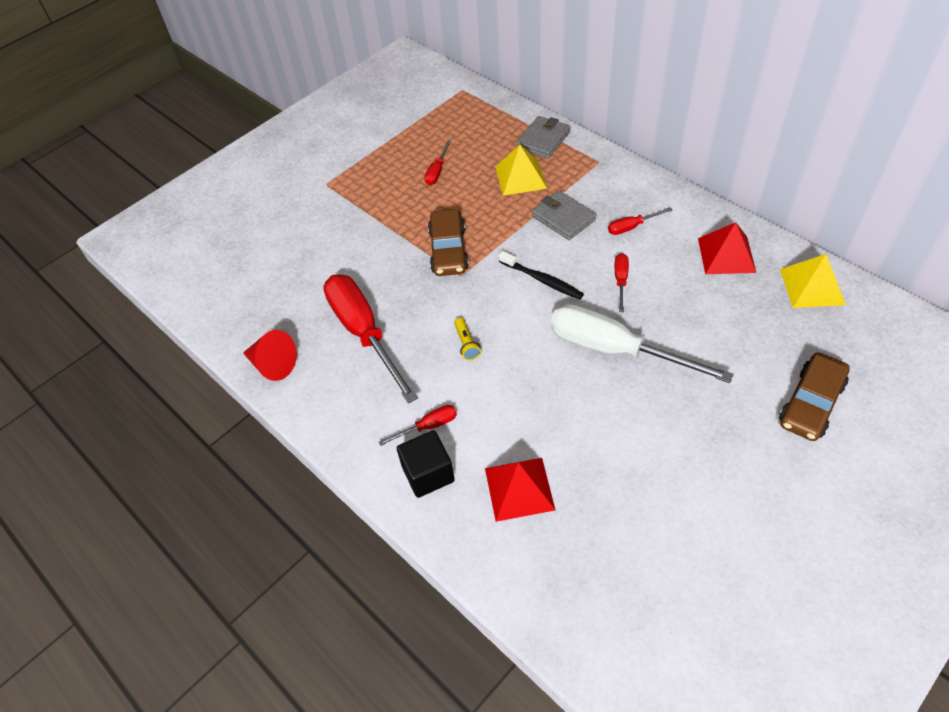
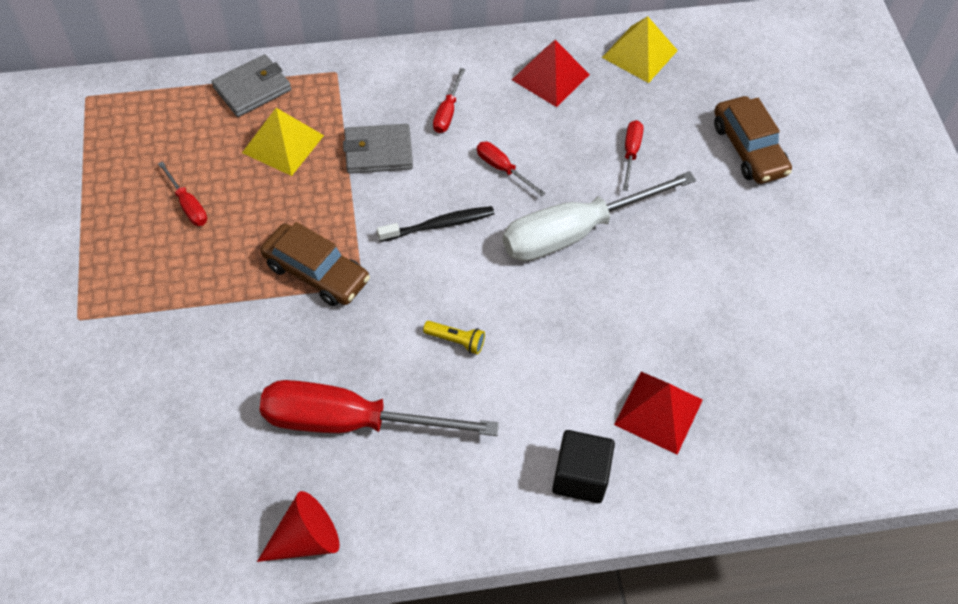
camera: 60 degrees left, 5 degrees up
(428, 426) = (525, 440): red screwdriver -> red screwdriver (631, 153)
(543, 140) = (252, 89): grey wallet -> grey wallet turned 75 degrees clockwise

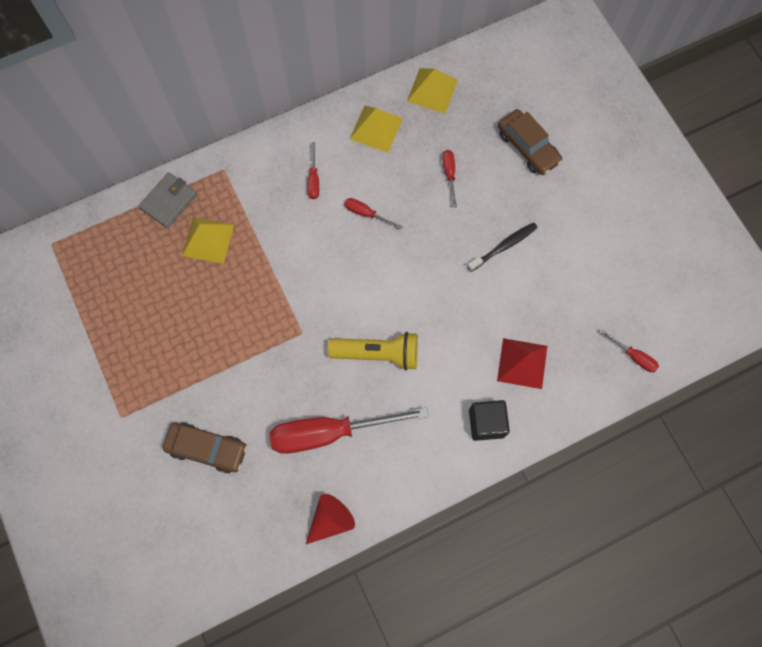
camera: 15 degrees left, 15 degrees up
(188, 205) = (160, 308): red screwdriver -> red screwdriver (633, 356)
(316, 273) = (268, 333): brown car -> brown car (207, 449)
(378, 152) = (276, 226): grey wallet -> none
(439, 225) = (338, 271): black toothbrush -> black toothbrush (503, 246)
(456, 341) = (378, 353): yellow flashlight -> yellow flashlight, size x2.14
(550, 77) = (376, 128): red pyramid -> yellow pyramid
(575, 232) = (430, 248): white screwdriver -> none

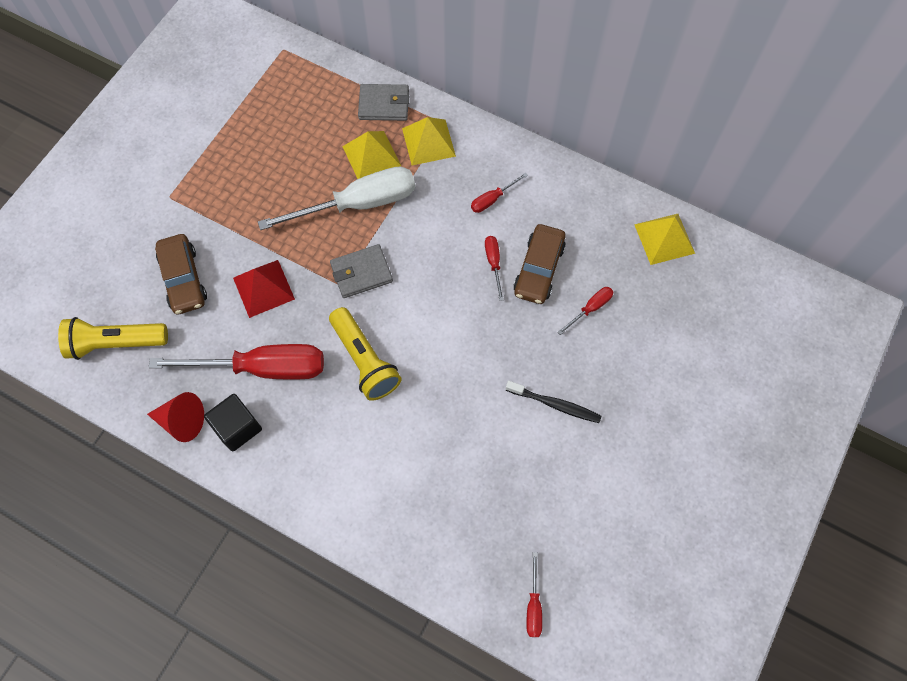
camera: 55 degrees right, 5 degrees down
(225, 535) = (115, 343): none -> yellow flashlight
(243, 276) = (358, 204): none -> white screwdriver
(304, 311) = (361, 273): none -> grey wallet
(330, 432) = (262, 368): red screwdriver -> red screwdriver turned 135 degrees clockwise
(376, 128) = (584, 217): yellow pyramid -> yellow pyramid (428, 142)
(486, 423) = (363, 502): black cube -> black cube (237, 427)
(522, 363) = (447, 497): red pyramid -> red pyramid (263, 288)
(527, 147) = (678, 361): brown car -> brown car (538, 269)

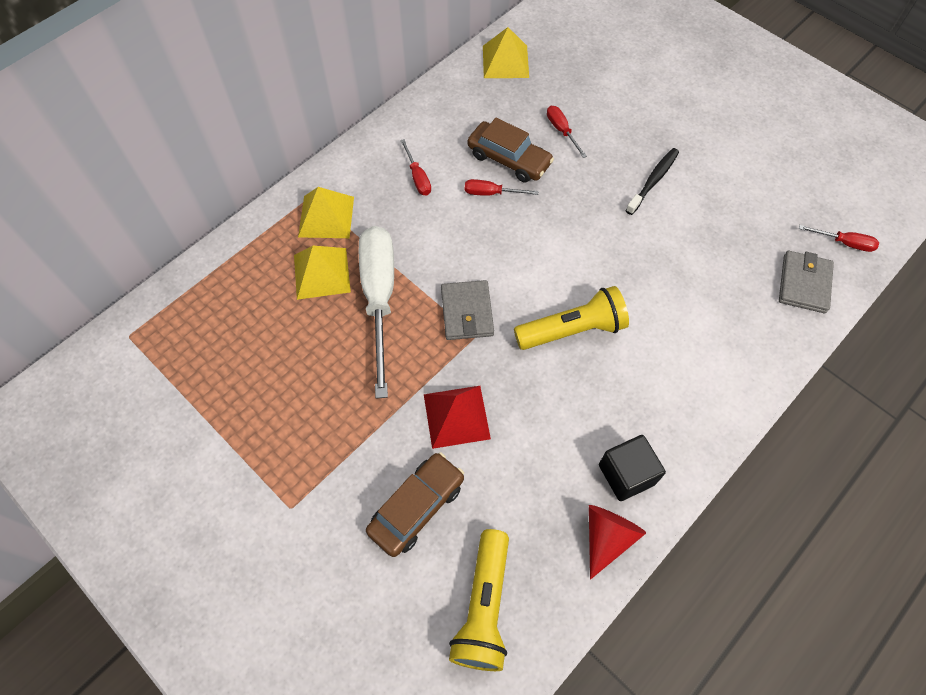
camera: 75 degrees left, 5 degrees down
(183, 279) = (416, 507): brown car -> brown car turned 45 degrees counterclockwise
(262, 368) = (558, 435): red screwdriver -> none
(384, 105) = (259, 247): grey wallet -> grey wallet (804, 284)

